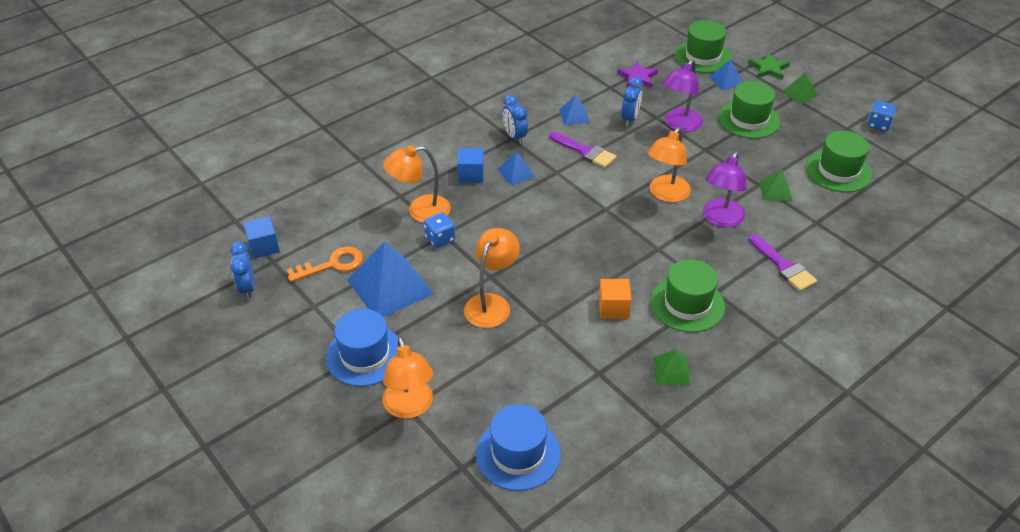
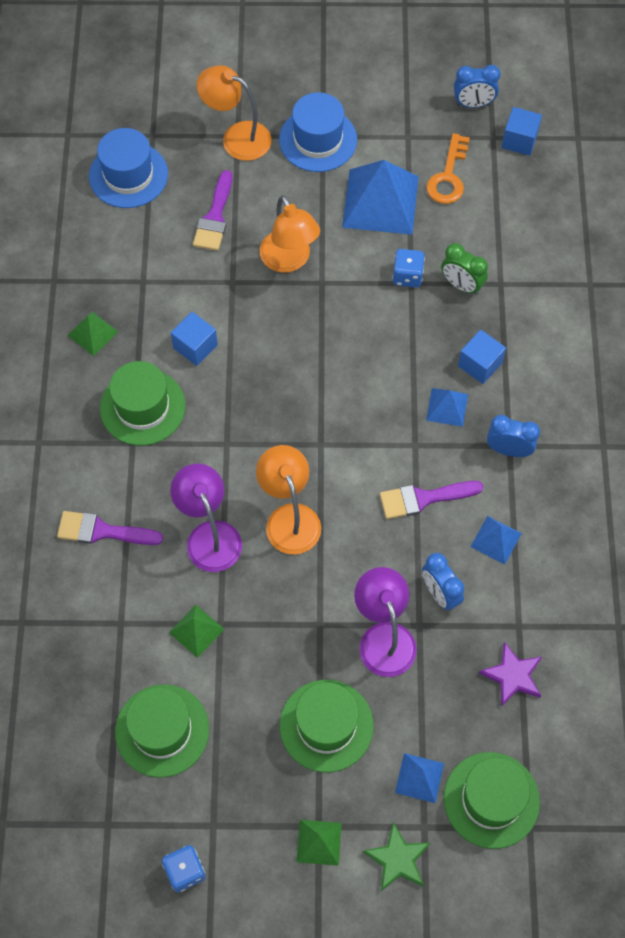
camera: 130 degrees right, 20 degrees up
(247, 288) = (473, 104): blue clock -> blue clock turned 150 degrees clockwise
(420, 211) = (461, 285): orange lamp -> green clock
(499, 369) = (214, 217): none -> purple brush
(613, 308) = (195, 346): orange cube -> blue cube

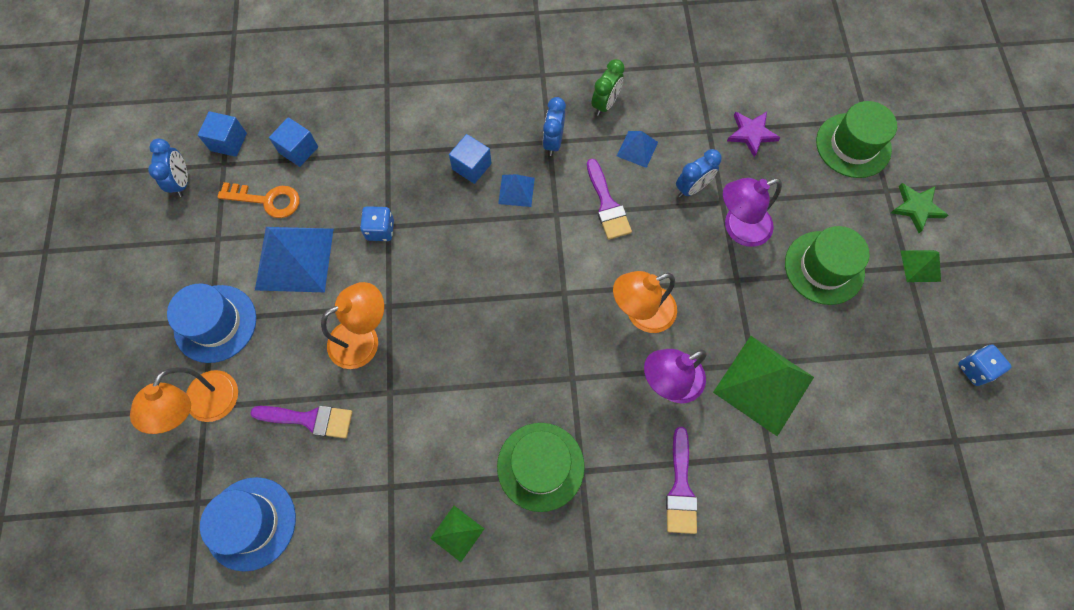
camera: 95 degrees left, 5 degrees up
(162, 730) = (861, 403): green hat -> none
(195, 346) = (467, 421): blue cube -> blue cube (298, 150)
(196, 631) = (763, 384): green pyramid -> green pyramid, size x2.03
(419, 778) = (849, 196): blue pyramid -> none
(461, 285) = (389, 184): green clock -> green clock (605, 104)

